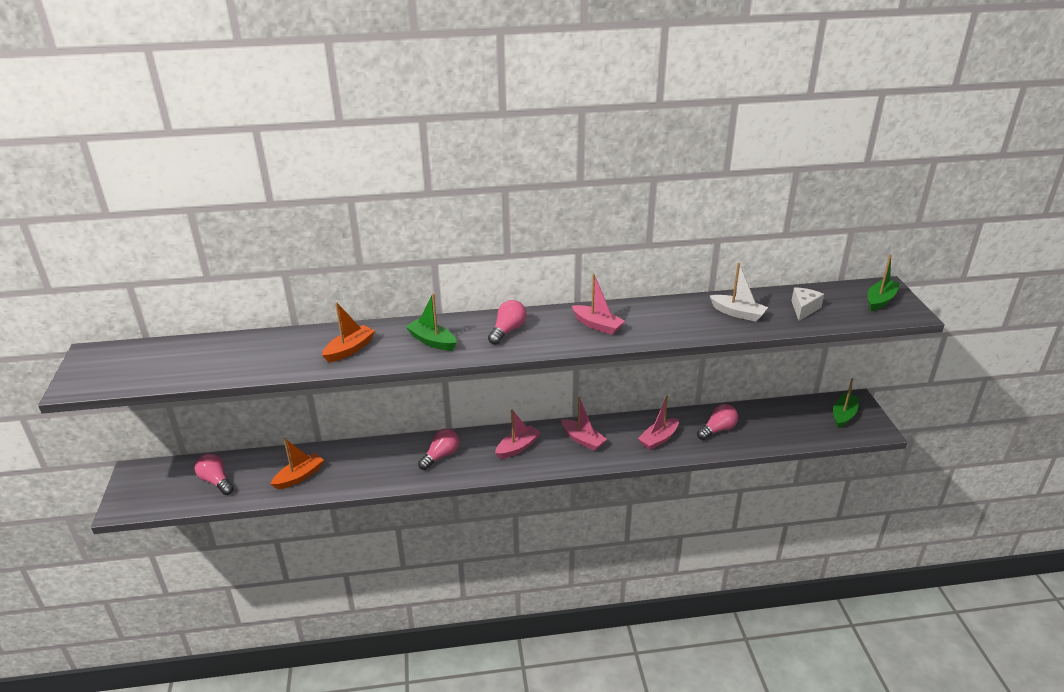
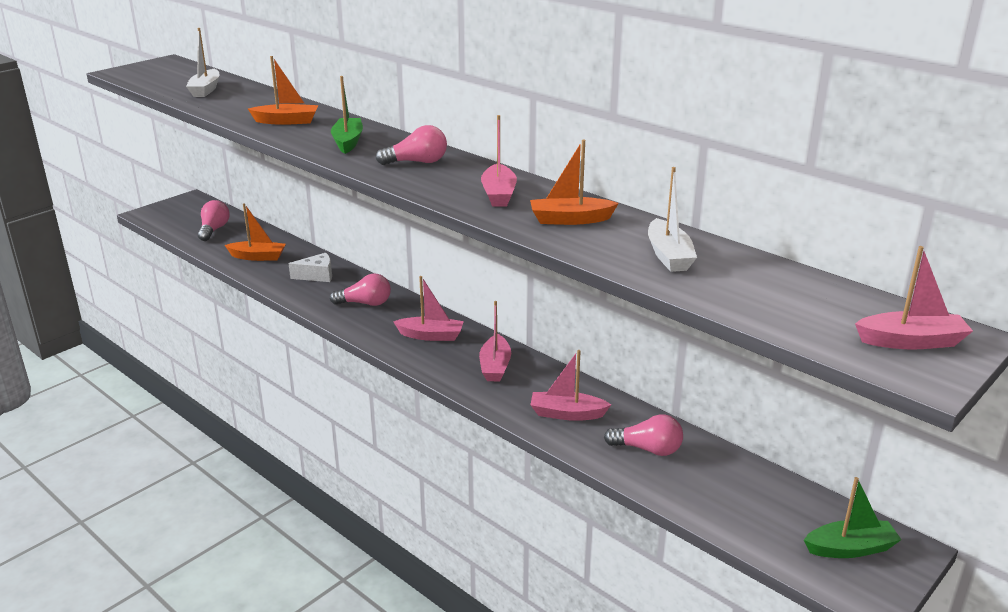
camera: 50 degrees right, 5 degrees down
(210, 359) = (205, 90): none -> white boat
(661, 319) = (570, 220): none -> orange boat
(804, 309) = (766, 293): white cheese -> white cheese (317, 276)
(880, 300) = (911, 341): green boat -> pink boat

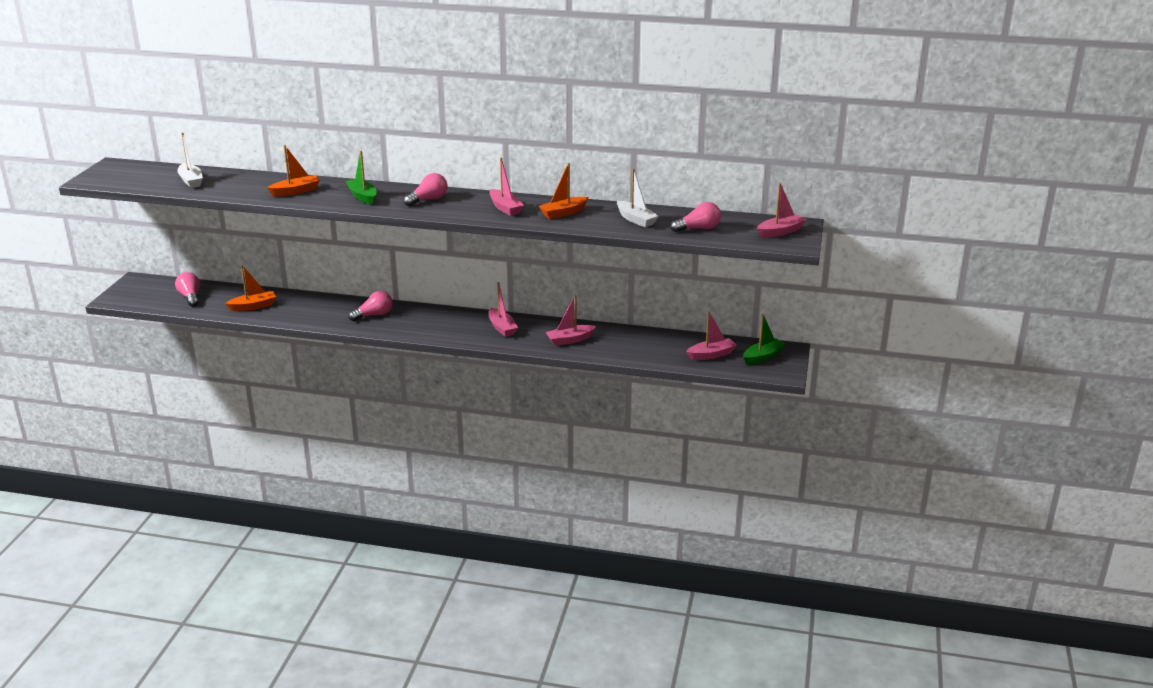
camera: 30 degrees left, 0 degrees up
(317, 276) = (316, 307): white cheese -> none
(431, 336) = (442, 322): pink boat -> pink boat (711, 355)
(647, 449) = (630, 344): pink light bulb -> pink light bulb (698, 229)

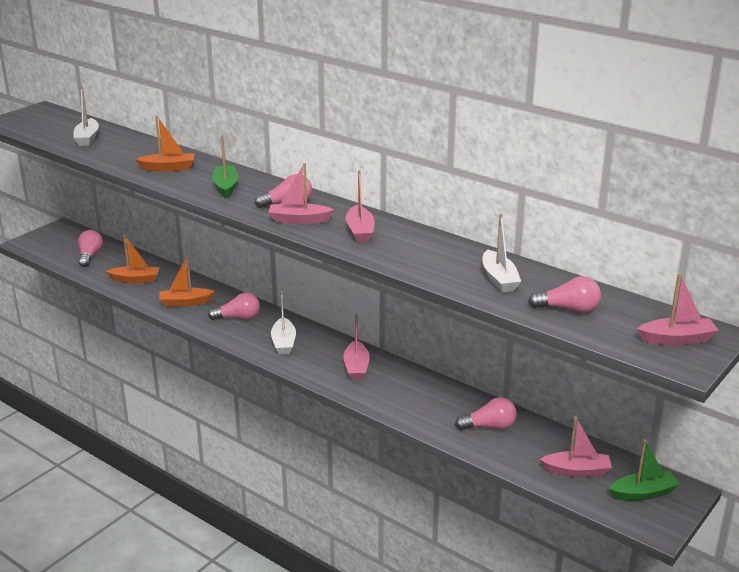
camera: 25 degrees right, 0 degrees up
(428, 324) = (283, 342): none -> white boat
(563, 213) = (420, 251): orange boat -> orange boat (185, 302)
(570, 340) = (420, 403): pink boat -> pink boat (299, 220)
(632, 343) = (489, 427): none -> pink light bulb

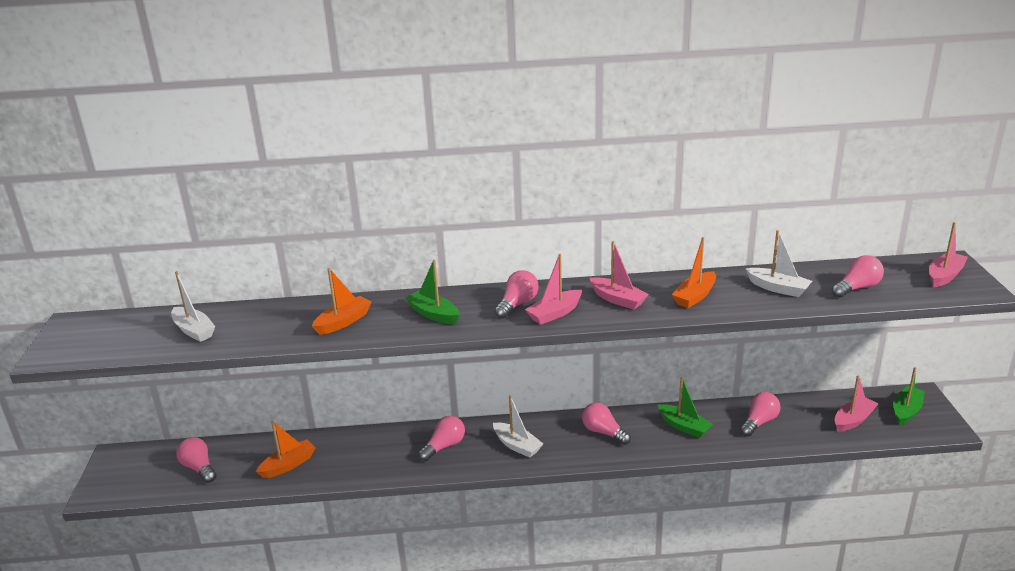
camera: 40 degrees left, 0 degrees up
(185, 302) = (374, 459): orange boat -> orange boat (695, 296)
(356, 367) = (603, 432): pink boat -> pink light bulb
(423, 396) = (684, 426): none -> green boat

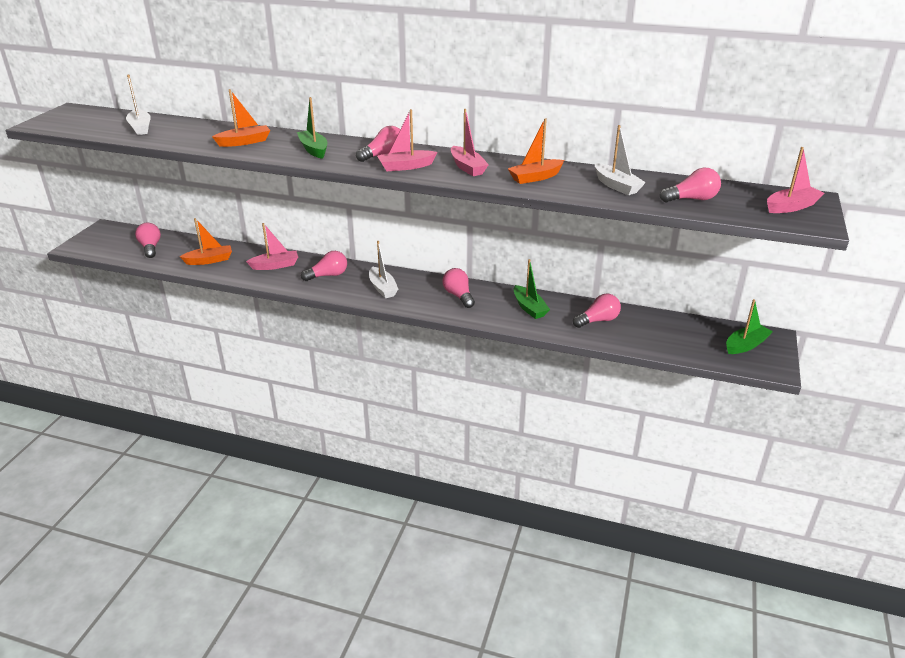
camera: 20 degrees right, 5 degrees up
(853, 420) = (687, 339): pink boat -> pink boat (275, 265)

